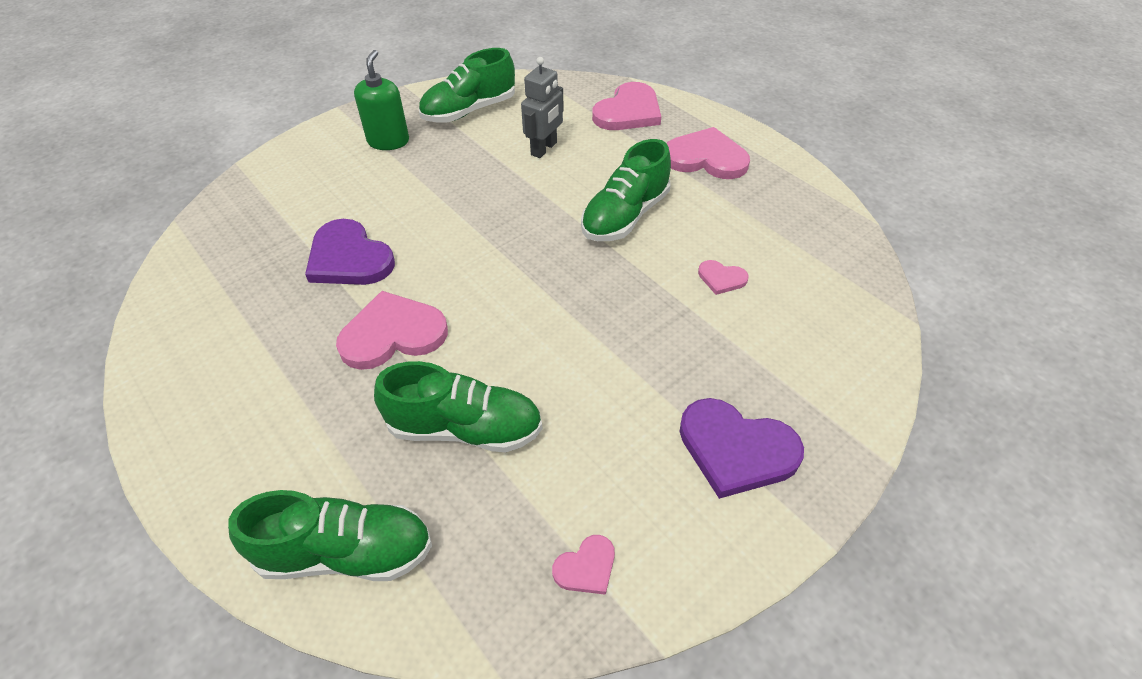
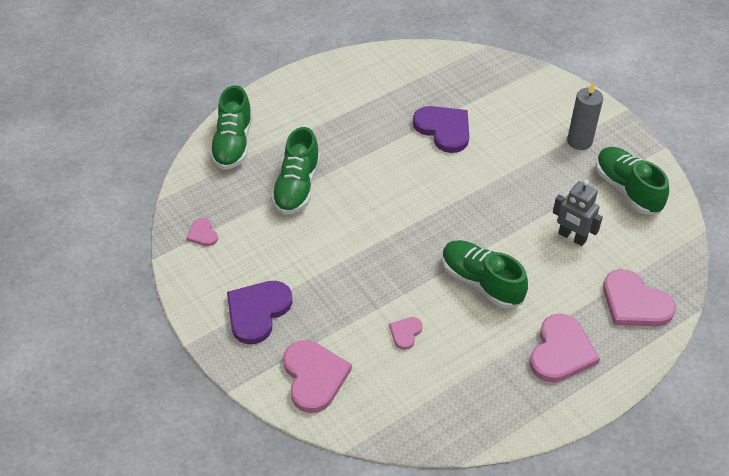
camera: 95 degrees right, 0 degrees up
(349, 258) = (444, 129): purple heart -> purple heart turned 90 degrees clockwise
(388, 141) = (579, 141): green soap dispenser -> grey candle
(393, 334) = (373, 154): pink heart -> pink heart (314, 377)

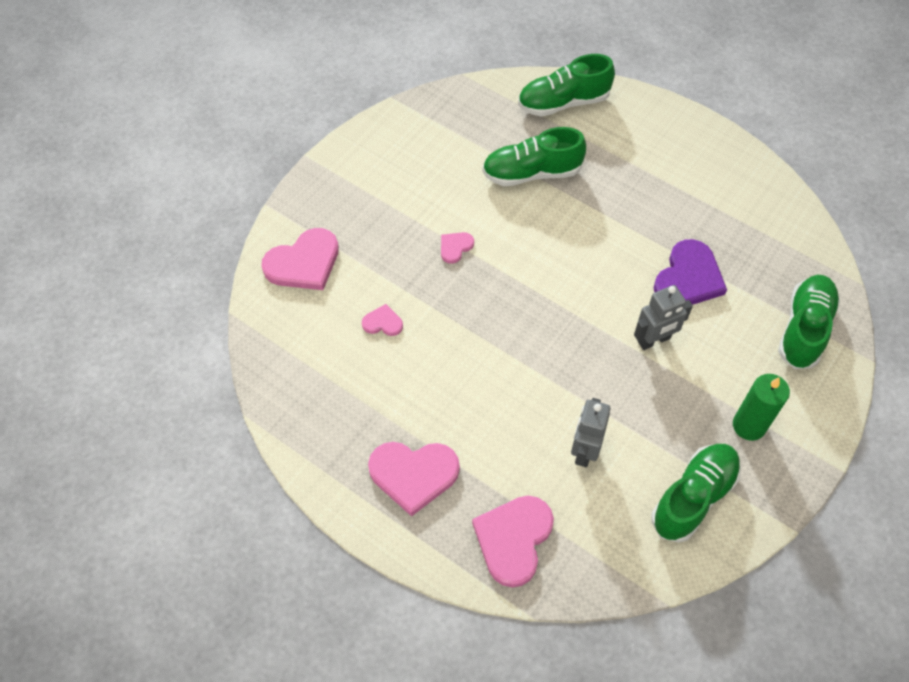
camera: 70 degrees right, 10 degrees up
(202, 234) = (436, 121): pink heart -> pink heart (455, 247)
(257, 312) = (361, 194): purple heart -> none
(481, 282) = (477, 374): green shoe -> green shoe (804, 329)
(491, 167) = (654, 340): none -> grey robot
(579, 141) = (749, 425): grey candle -> green candle

